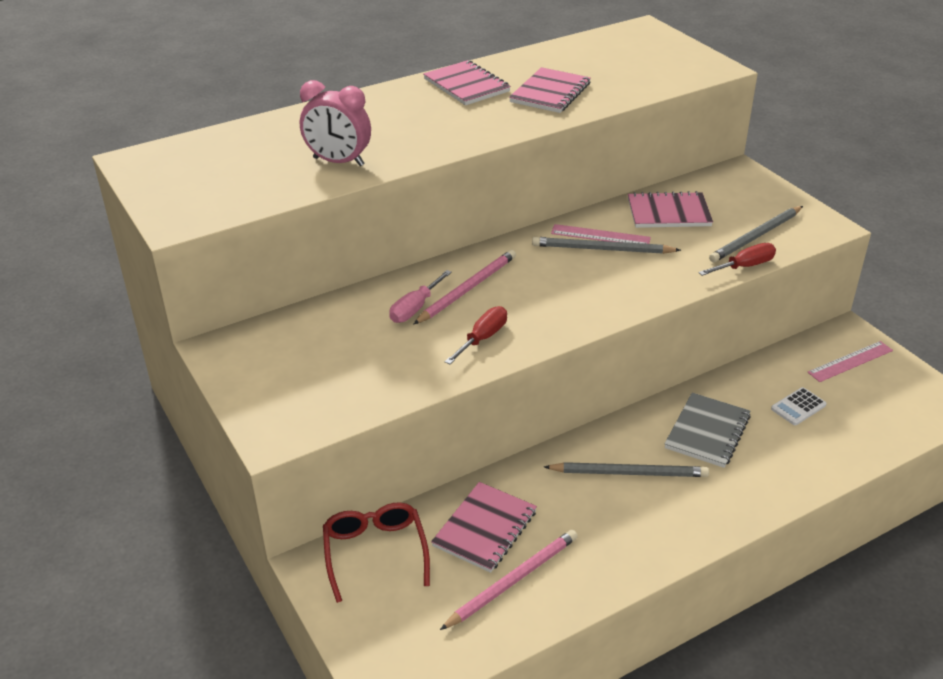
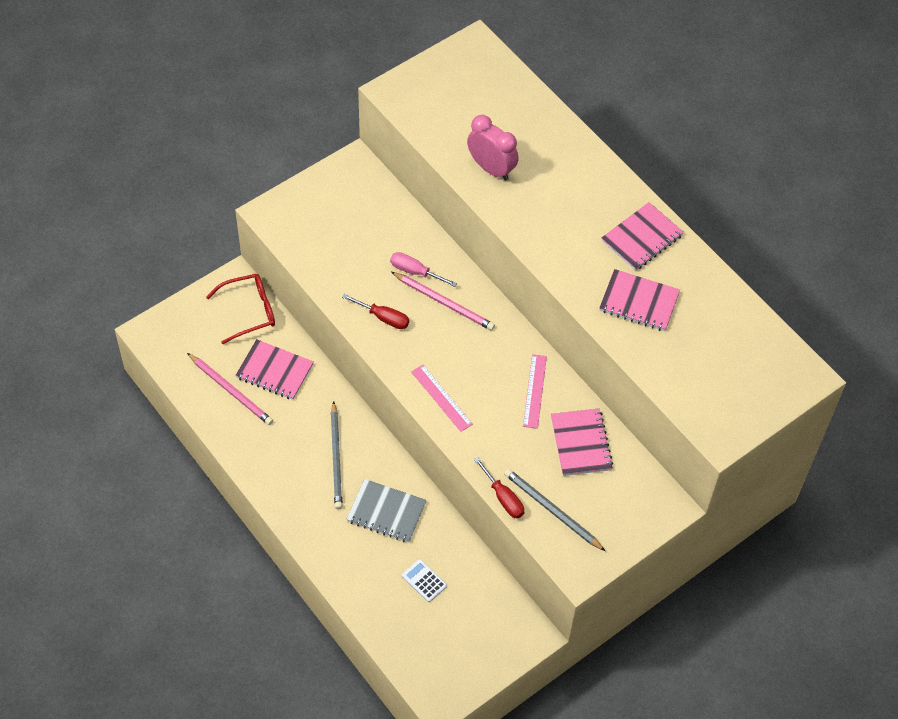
camera: 80 degrees right, 20 degrees up
(338, 162) = (491, 168): pink clock -> pink clock turned 120 degrees clockwise
(602, 249) = (514, 392): grey pencil -> none
(850, 361) = (490, 629): pink ruler -> pink ruler (441, 398)

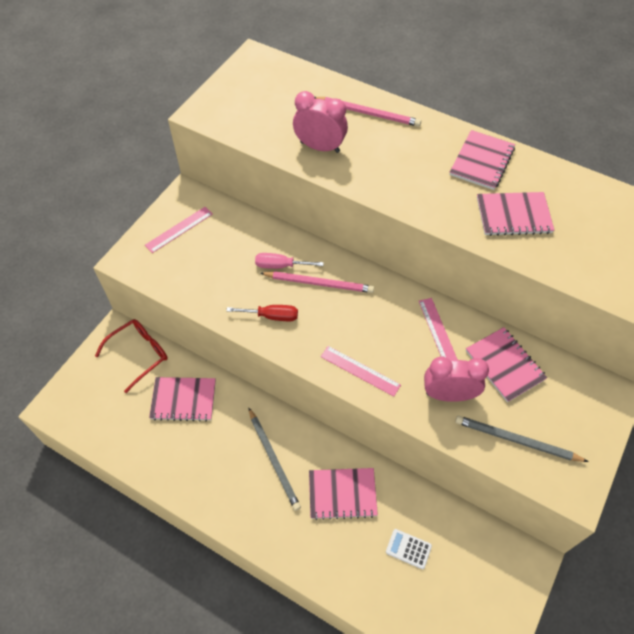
camera: 20 degrees left, 0 degrees up
(231, 391) = (150, 433): pink pencil -> pink pencil (368, 113)
(332, 199) = (179, 229): none -> pink ruler
(386, 512) = (342, 494): grey notebook -> pink notebook
(503, 498) = (466, 446): red screwdriver -> none
(512, 449) = (448, 395): none -> pink clock

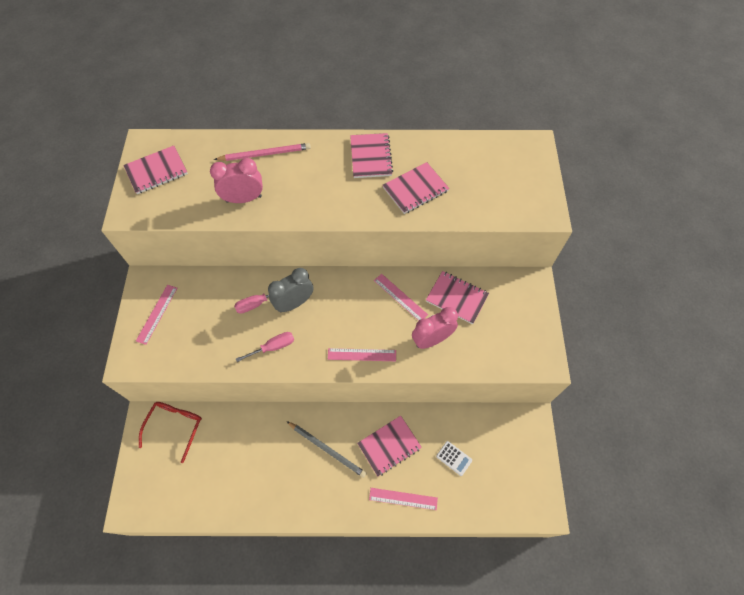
camera: 30 degrees left, 5 degrees up
(183, 400) = (232, 442): pink notebook -> pink notebook (156, 171)
(272, 316) = (273, 347): red screwdriver -> pink screwdriver
(319, 283) = (294, 303): pink pencil -> grey clock
(325, 558) = (403, 498): none -> pink ruler
(408, 549) = (454, 458): white calculator -> white calculator turned 135 degrees counterclockwise
(516, 440) = (492, 348): grey pencil -> none

